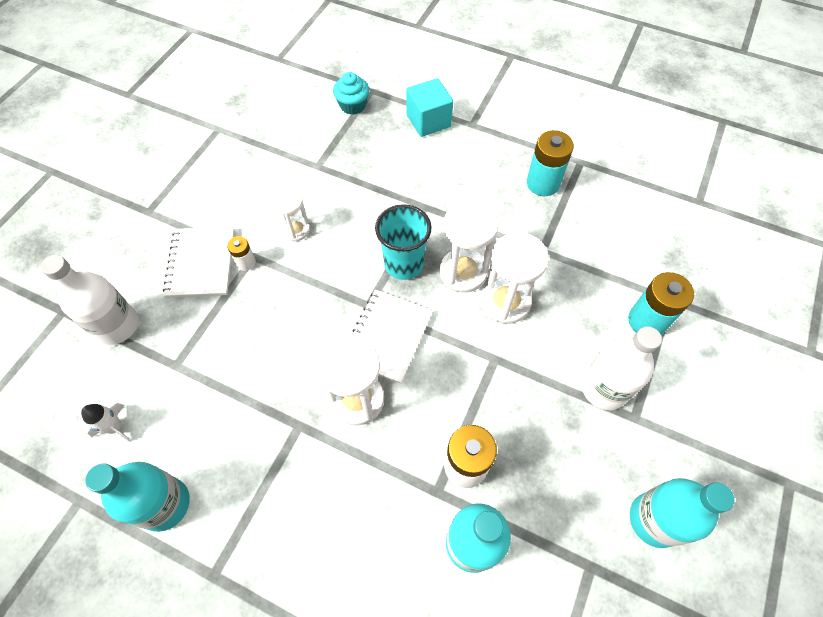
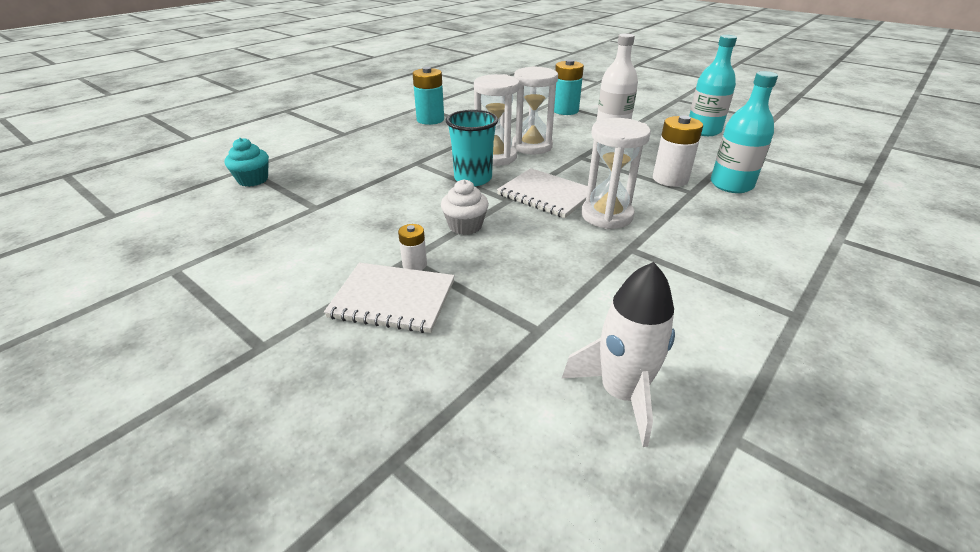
camera: 75 degrees left, 25 degrees down
(115, 427) = (621, 393): white rocket -> white rocket, size x1.80
(117, 325) = (454, 388): white bottle -> none
(164, 504) = (725, 349): turquoise bottle -> none
(296, 230) = (393, 228): white hourglass -> none
(310, 281) = (465, 226): none -> white cupcake
(428, 121) = (319, 149): turquoise cube -> none

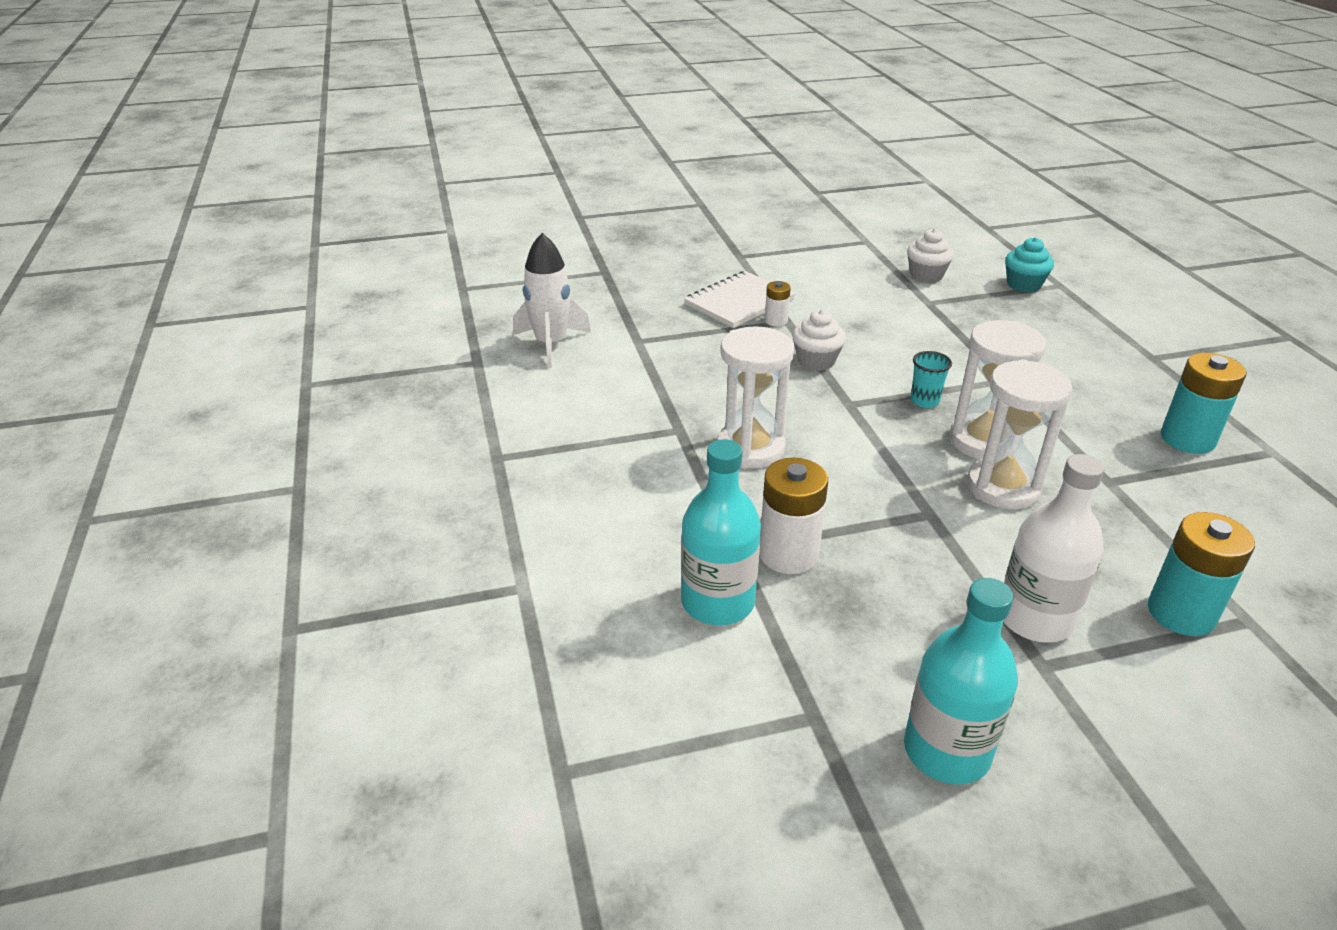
camera: 125 degrees right, 0 degrees up
(255, 219) = (926, 275): none -> white cupcake
(473, 179) = (924, 401): turquoise cup -> turquoise cup, size x0.55
(546, 195) = (837, 432): white notebook -> none

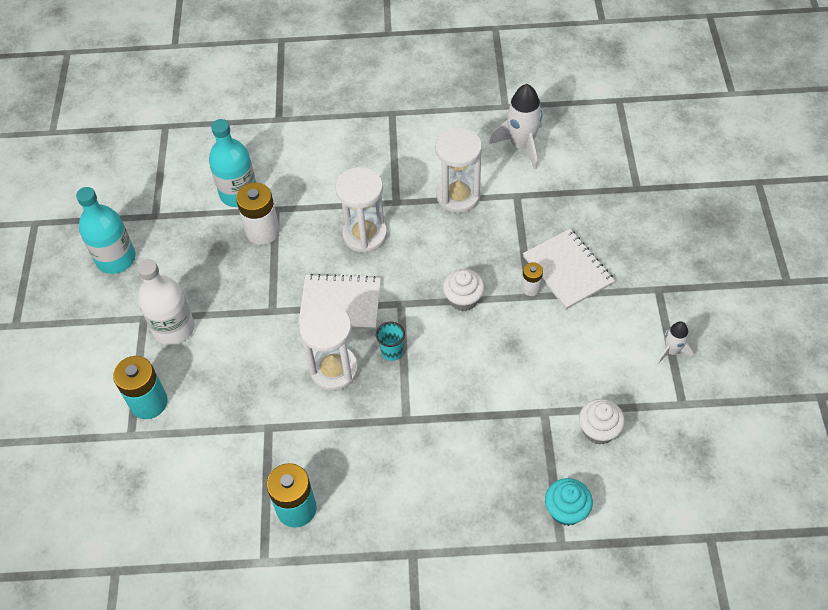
camera: 105 degrees right, 20 degrees up
(811, 247) = (671, 351): none -> white rocket
(879, 452) = (340, 304): none -> white notebook
(1003, 487) = (283, 360): white hourglass -> white hourglass (458, 196)

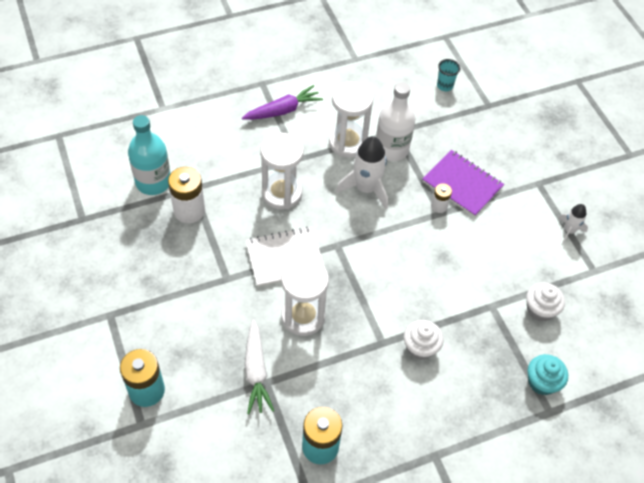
camera: 25 degrees left, 0 degrees up
(116, 259) = (60, 267): turquoise bottle -> none
(174, 328) = (142, 317): white bottle -> white bottle (391, 149)
(263, 413) = (256, 371): none -> white carrot
(392, 352) = (346, 288): turquoise cup -> turquoise cup (445, 86)
(402, 147) = (282, 110): none -> purple carrot
(463, 299) = (387, 228): white cupcake -> white cupcake (420, 347)
(521, 146) = (382, 89): white rocket -> white rocket (366, 188)
(567, 270) = (462, 184): white notebook -> purple notebook

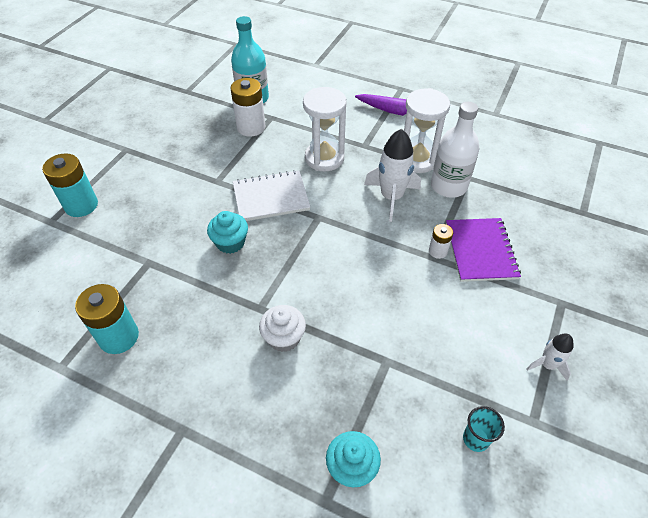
camera: 50 degrees right, 5 degrees down
(256, 371) = (153, 250): white carrot -> none
(285, 258) = (271, 197): white notebook -> white notebook turned 45 degrees counterclockwise
(303, 316) = (230, 243): white hourglass -> turquoise cupcake
(445, 86) = (555, 174): turquoise cup -> turquoise cup (475, 439)
(540, 309) = (430, 404): white cupcake -> none

